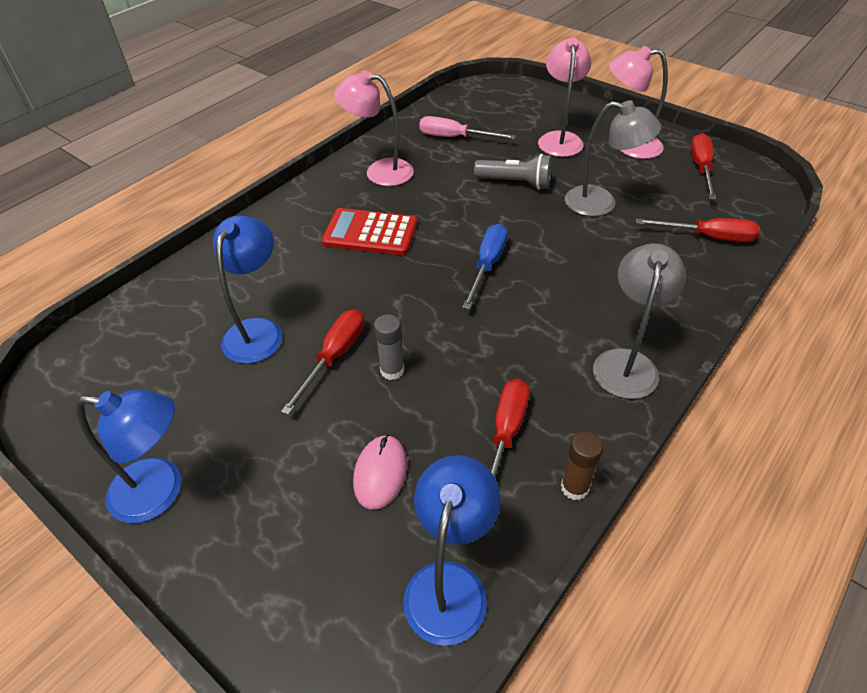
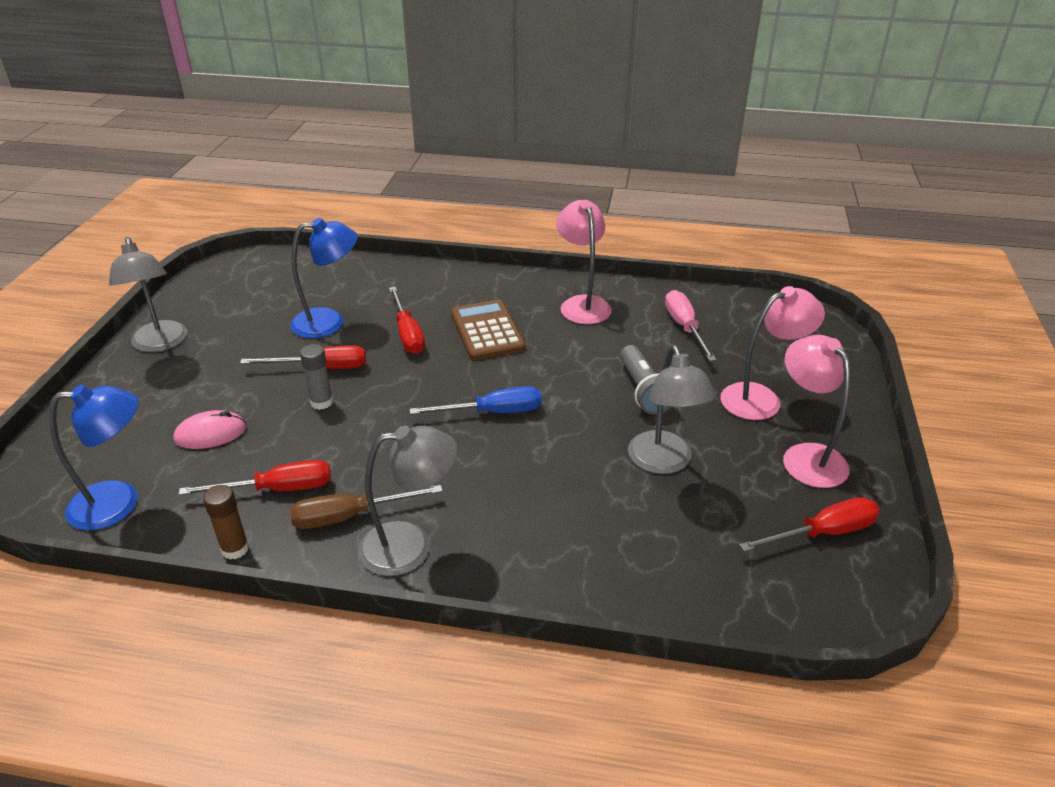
camera: 60 degrees right, 10 degrees down
(161, 491) = (161, 344): blue lamp -> grey lamp
(370, 233) = (487, 331): red calculator -> brown calculator
(571, 392) = (350, 516): none -> brown screwdriver
(708, 237) = (675, 569): red screwdriver -> red screwdriver (407, 334)

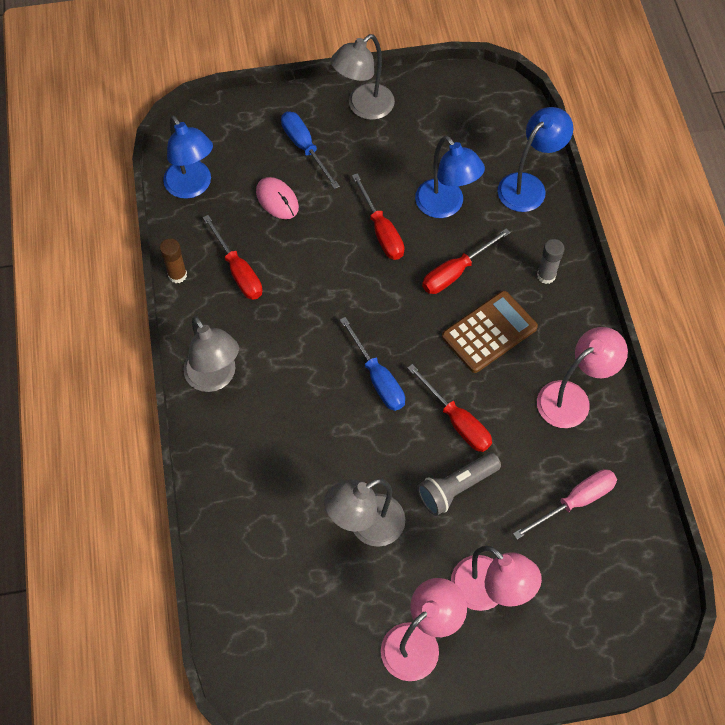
camera: 70 degrees right, 25 degrees up
(165, 396) = (305, 148): none -> blue screwdriver
(321, 402) = (340, 252): grey glue stick -> grey glue stick (546, 275)
(350, 516) = (229, 328): brown screwdriver -> none
(351, 273) = (528, 186): none -> blue lamp
(823, 533) = (328, 665): red screwdriver -> red screwdriver (457, 421)

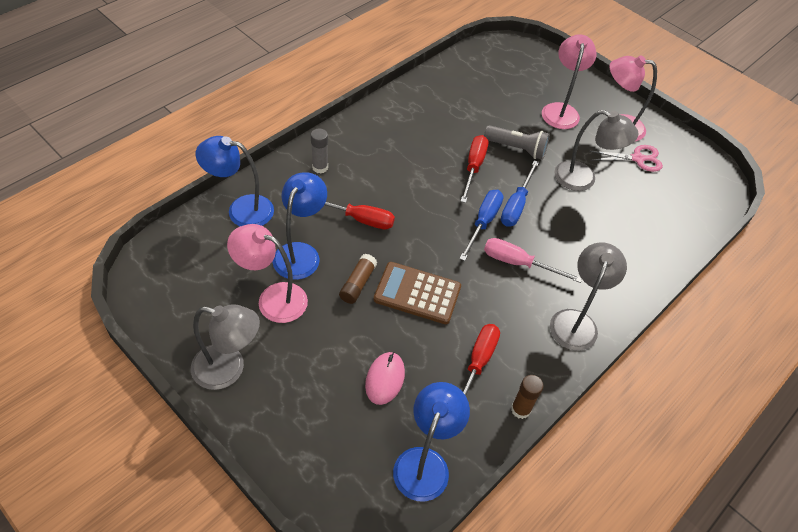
camera: 130 degrees left, 10 degrees down
(305, 148) = (311, 391): blue screwdriver -> blue screwdriver (516, 205)
(354, 620) = (638, 159): none -> pink scissors
(381, 231) = (358, 284): red screwdriver -> brown glue stick
(489, 332) = (393, 179): brown calculator -> brown calculator (417, 293)
(572, 398) = (405, 120): pink lamp -> pink lamp (273, 299)
(575, 502) = (472, 95): pink screwdriver -> pink screwdriver (518, 263)

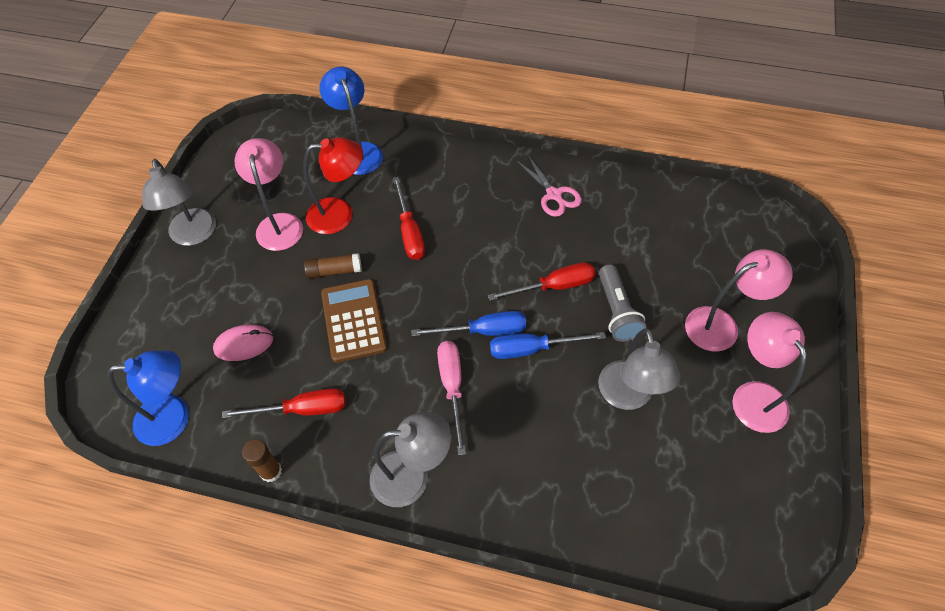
camera: 65 degrees right, 5 degrees up
(300, 253) = (340, 214): blue lamp -> red lamp
(320, 167) = (449, 173): grey glue stick -> none
(638, 159) = (717, 441): pink scissors -> pink scissors (554, 195)

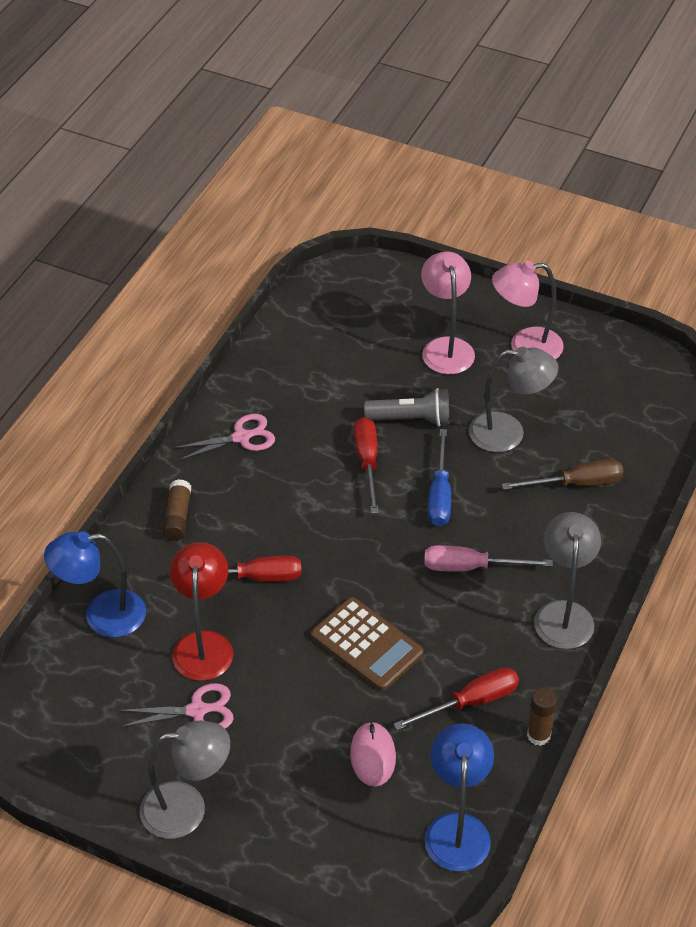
camera: 80 degrees left, 10 degrees down
(279, 223) = (197, 710): pink lamp -> pink scissors
(302, 409) = (471, 702): red screwdriver -> red screwdriver turned 60 degrees clockwise
(334, 271) = (290, 657): brown glue stick -> brown glue stick (177, 517)
(354, 320) = (366, 645): brown calculator -> brown calculator turned 135 degrees counterclockwise
(483, 331) = (408, 531): blue screwdriver -> none
(580, 469) = (576, 484): none -> brown screwdriver

